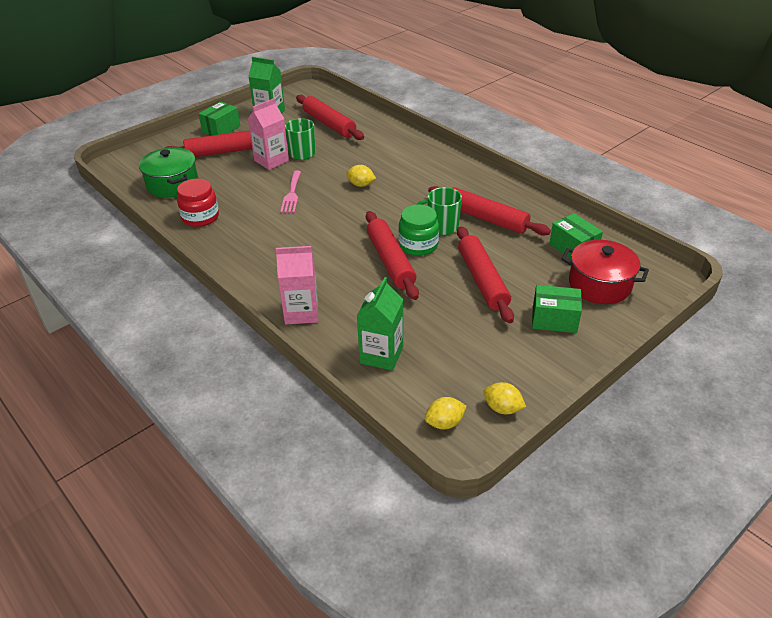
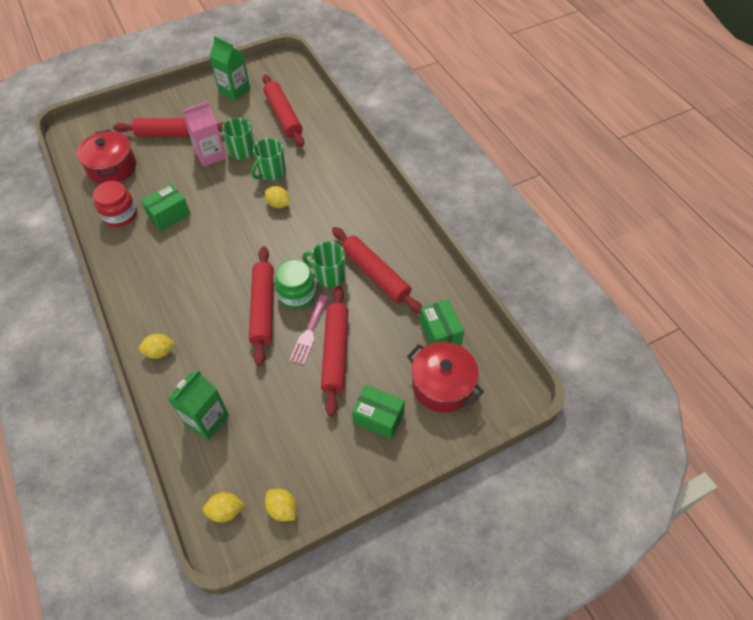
camera: 15 degrees right, 15 degrees up
(172, 184) = (112, 168): green pot -> red pot
(221, 129) = (182, 103): green box -> green box (169, 215)
(292, 194) = (211, 203): pink fork -> pink fork (309, 332)
(301, 312) = (160, 352): pink carton -> yellow lemon
(340, 164) = (271, 172): none -> green mug

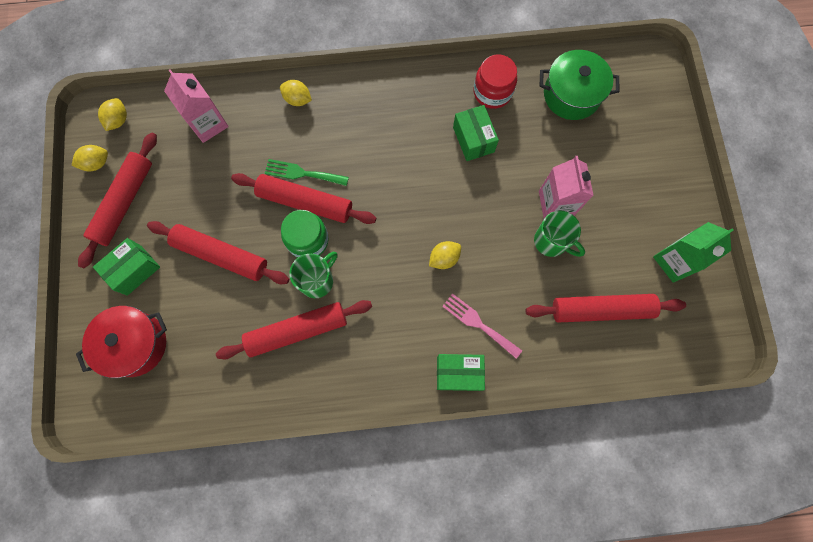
camera: 110 degrees right, 20 degrees up
(112, 168) = (571, 95): red pot -> green pot
(160, 352) = (297, 99): yellow lemon -> yellow lemon turned 75 degrees counterclockwise
(173, 134) = (609, 169): red rolling pin -> red rolling pin (124, 202)
(206, 419) = (208, 124): green carton -> pink carton
(236, 320) = (302, 173): none -> green fork
(271, 172) = (499, 265): green mug -> none
(309, 332) = (256, 238): pink fork -> pink fork (478, 324)
(440, 333) = (193, 369): green box -> green box (458, 373)

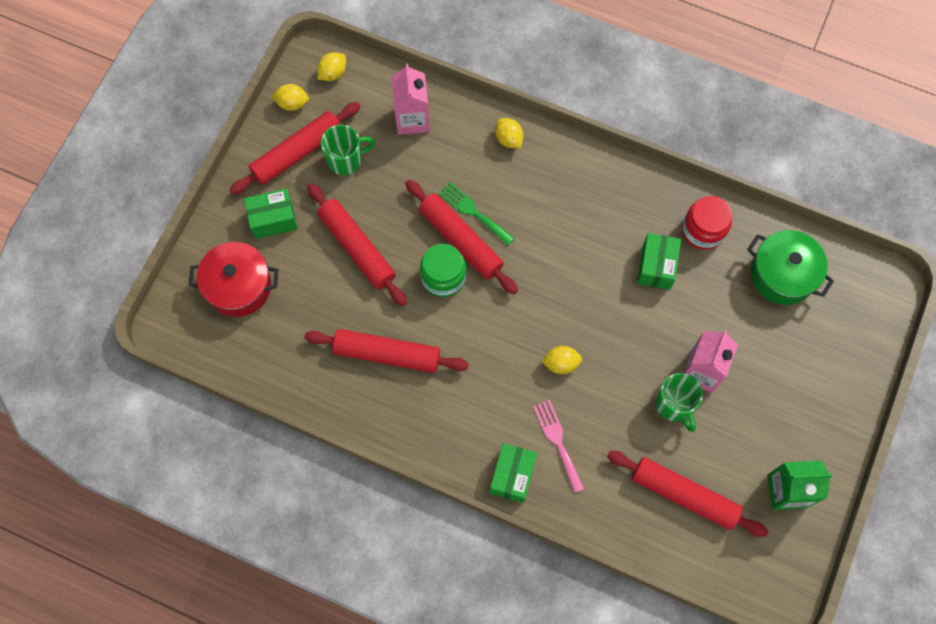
camera: 30 degrees right, 5 degrees down
(317, 280) = (431, 319): green mug -> green mug (346, 160)
(458, 373) = (512, 475): green box -> green box turned 75 degrees clockwise

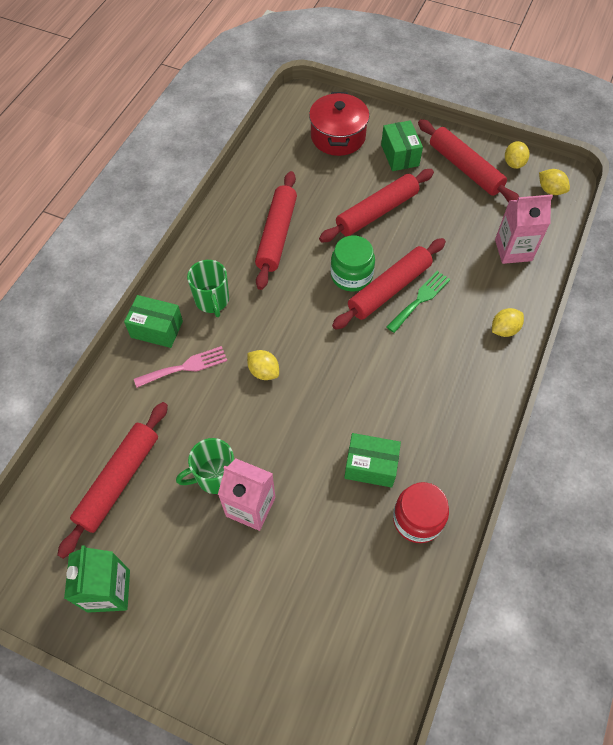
camera: 90 degrees right, 10 degrees down
(346, 160) = (463, 202): green mug -> green mug (212, 300)
(561, 363) = (263, 371): yellow lemon -> yellow lemon turned 45 degrees counterclockwise
(782, 274) = (367, 609): green pot -> none

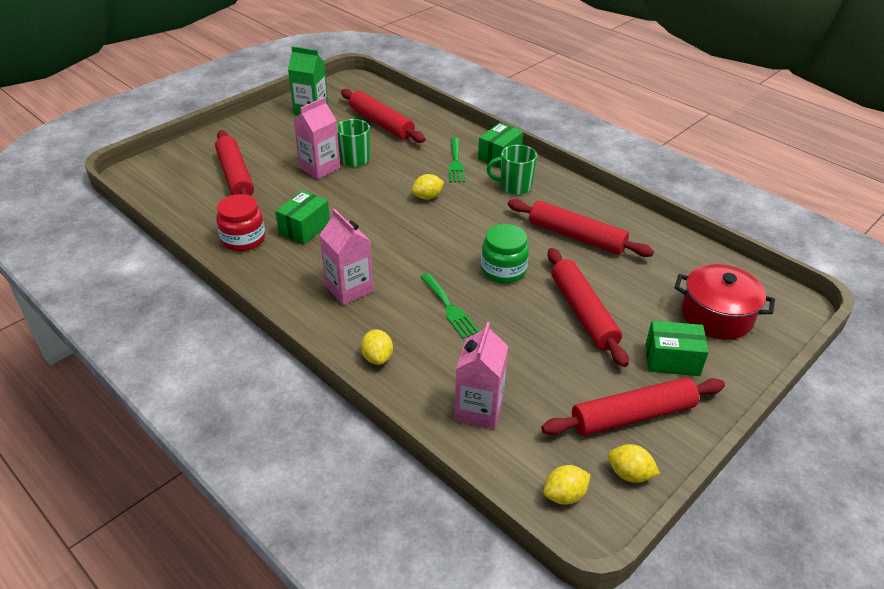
camera: 110 degrees right, 20 degrees down
(185, 367) = (455, 162): pink fork -> green fork
(389, 289) = (474, 291): red rolling pin -> red rolling pin (235, 176)
(438, 384) = (349, 289): none -> pink carton

